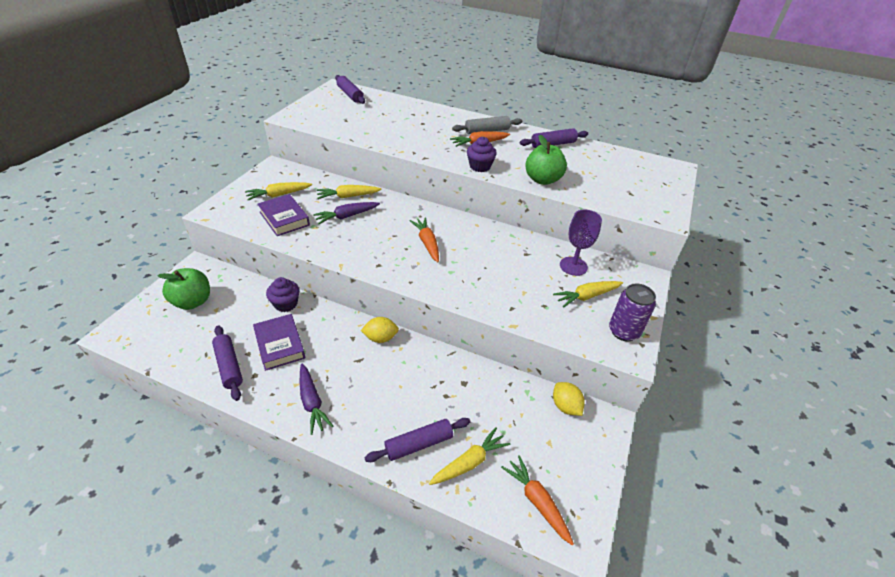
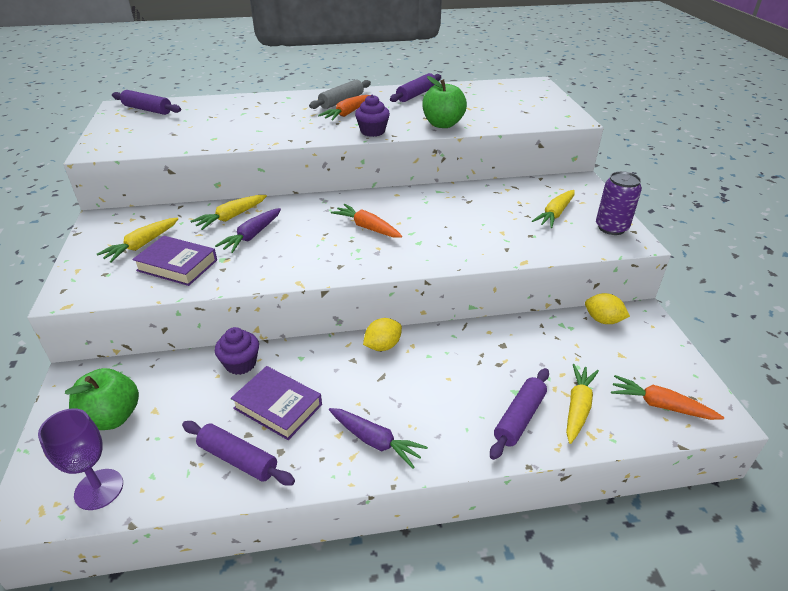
camera: 30 degrees left, 5 degrees down
(573, 266) = (518, 195): purple goblet -> purple goblet (99, 489)

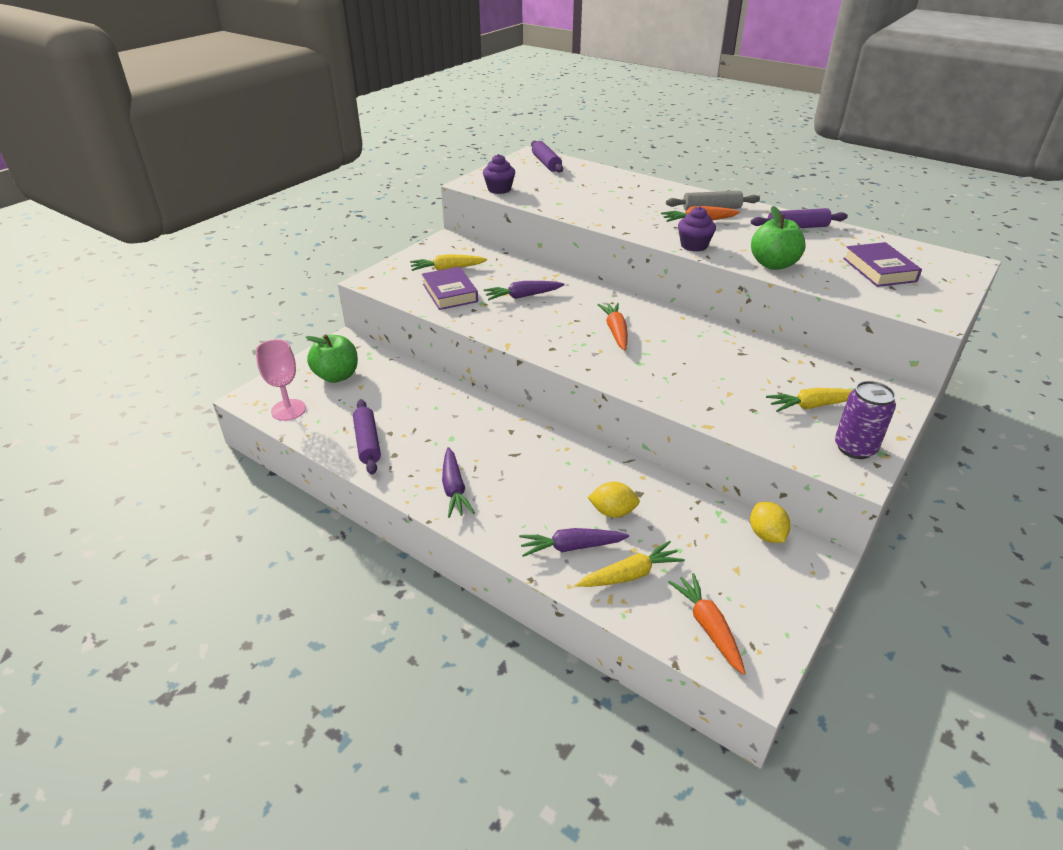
camera: 45 degrees right, 0 degrees up
(99, 489) = (288, 410): purple goblet -> pink goblet
(231, 217) = (528, 276): yellow carrot -> none
(240, 364) = (439, 389): purple cupcake -> purple cupcake (499, 189)
(278, 406) = (426, 428): purple book -> purple book (879, 270)
(382, 346) = (544, 435): yellow lemon -> yellow lemon (612, 512)
(519, 418) = (572, 547): purple rolling pin -> purple carrot

